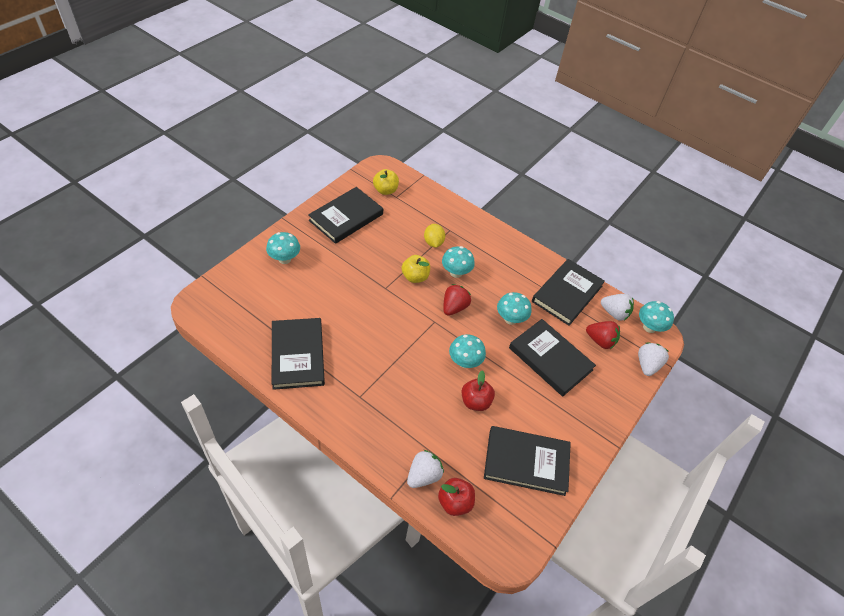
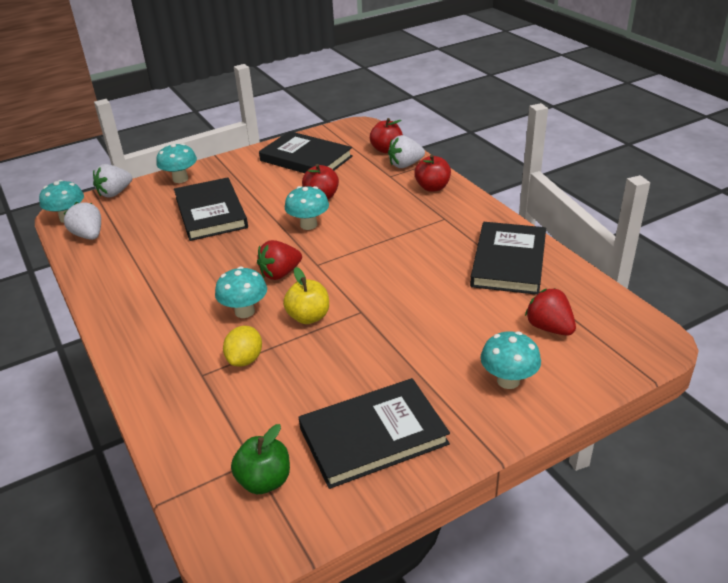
camera: 150 degrees left, 15 degrees down
(384, 441) = (432, 187): none -> red apple
(385, 190) = (264, 481): yellow apple -> green apple
(510, 319) = (219, 251): turquoise mushroom -> turquoise mushroom (180, 179)
(567, 293) = (120, 262): black book -> none
(600, 341) = (138, 217): red strawberry -> red strawberry (549, 328)

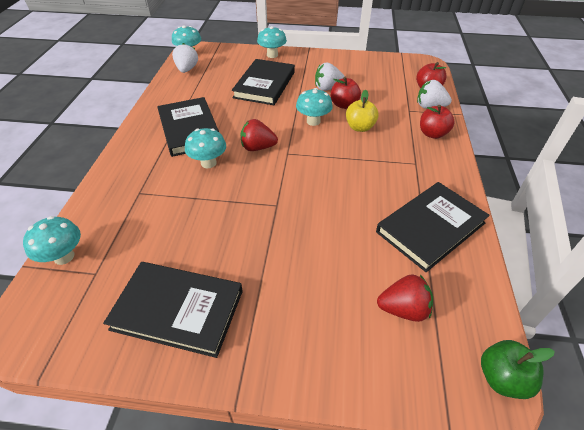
camera: 35 degrees right, 10 degrees up
(115, 193) = (228, 49): white strawberry -> white strawberry (328, 88)
(245, 359) = (172, 197): yellow lemon -> none
(264, 481) = (84, 294): green apple -> green apple (502, 378)
(306, 158) = (363, 73): black book -> black book (189, 129)
(308, 317) = (240, 189): yellow apple -> yellow apple (360, 127)
(508, 380) = (318, 334): turquoise mushroom -> turquoise mushroom (64, 256)
(549, 328) = (403, 309): red strawberry -> red strawberry turned 90 degrees clockwise

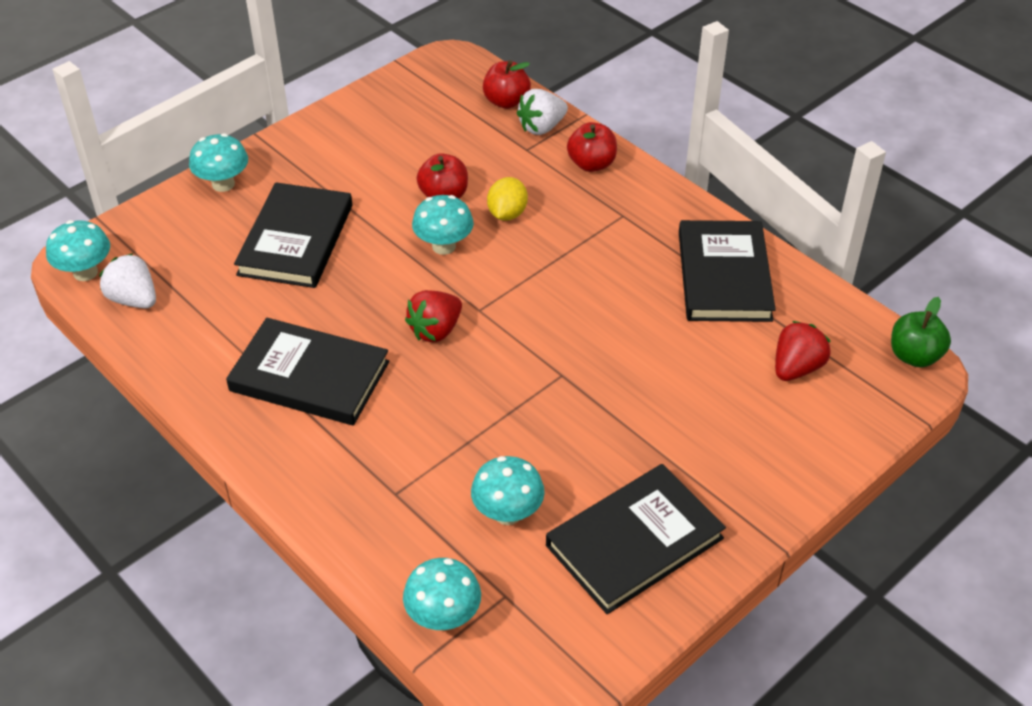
camera: 50 degrees left, 0 degrees up
(208, 163) = (412, 395): turquoise mushroom -> turquoise mushroom (507, 513)
(264, 85) = (296, 240): black book -> black book turned 45 degrees clockwise
(328, 88) = (387, 185): white strawberry -> none
(360, 127) = (507, 214): yellow apple -> yellow lemon

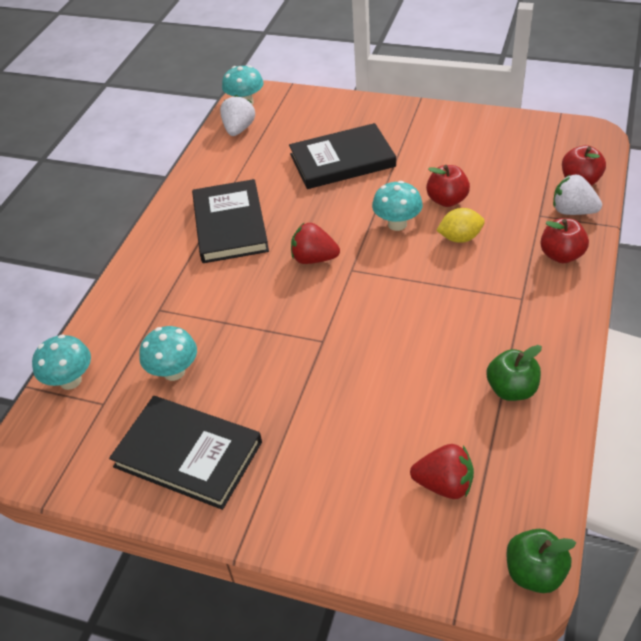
camera: 65 degrees right, 0 degrees up
(223, 184) = (363, 109): turquoise mushroom -> none
(724, 276) = (511, 389): black book -> green apple

